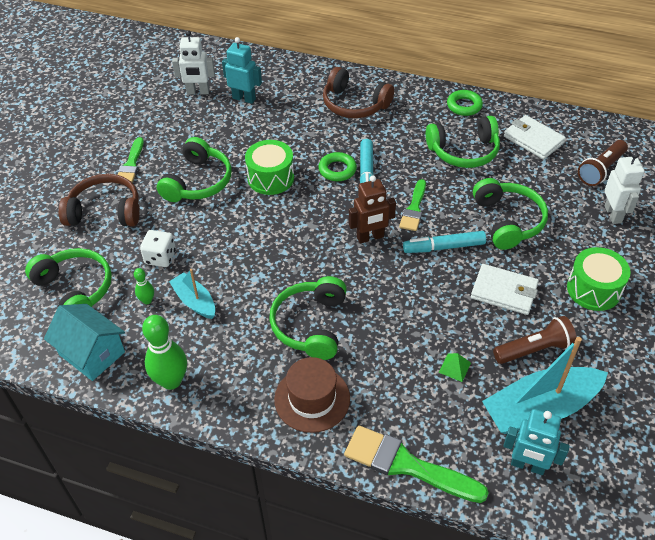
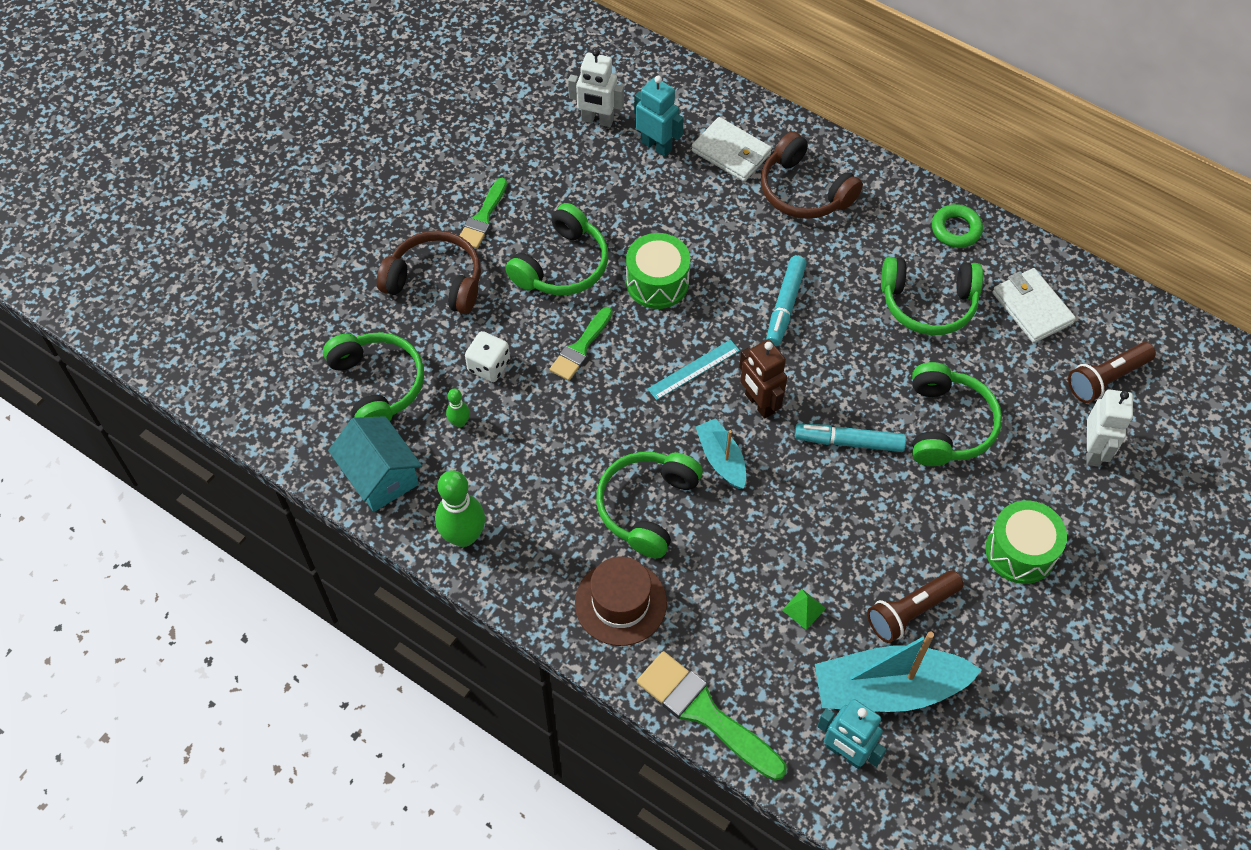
camera: 15 degrees right, 10 degrees up
(195, 301) = (516, 438): turquoise boat -> turquoise boat (721, 459)
(315, 226) = (693, 369): none -> turquoise ruler
(337, 170) = (748, 291): green ring -> none
(370, 237) = (759, 403): brown robot -> brown robot turned 60 degrees clockwise
(414, 209) = (830, 375): green brush -> green brush (581, 347)
(504, 292) = (903, 525): white wallet -> white wallet (731, 152)
(534, 349) = (911, 612): brown flashlight -> brown flashlight turned 150 degrees clockwise

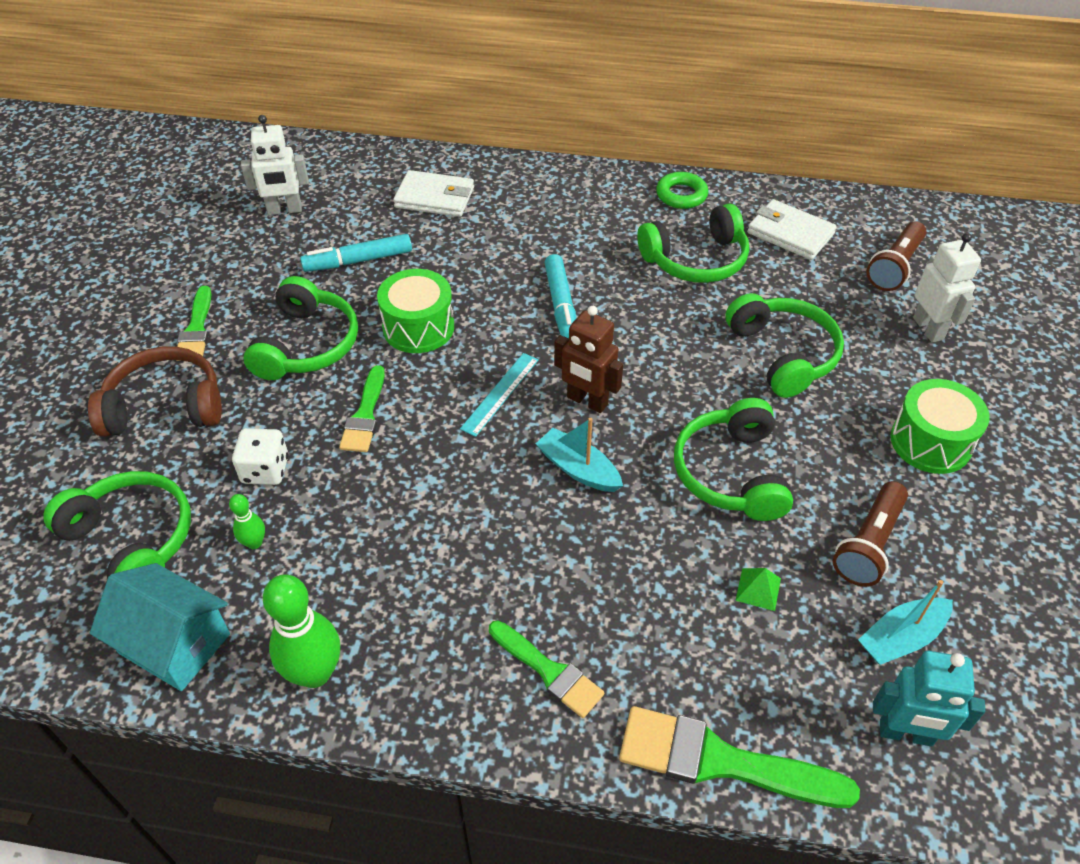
camera: 25 degrees left, 10 degrees down
(620, 603) = (549, 671): brown hat -> green brush
(647, 507) = (523, 550): green headphones -> green headphones (731, 473)
(656, 146) = (356, 213): turquoise robot -> none
(804, 191) = (523, 207): brown headphones -> none
(849, 442) = (699, 404): turquoise marker -> turquoise marker (358, 261)
(888, 689) = (901, 638): turquoise boat -> turquoise boat, size x0.55

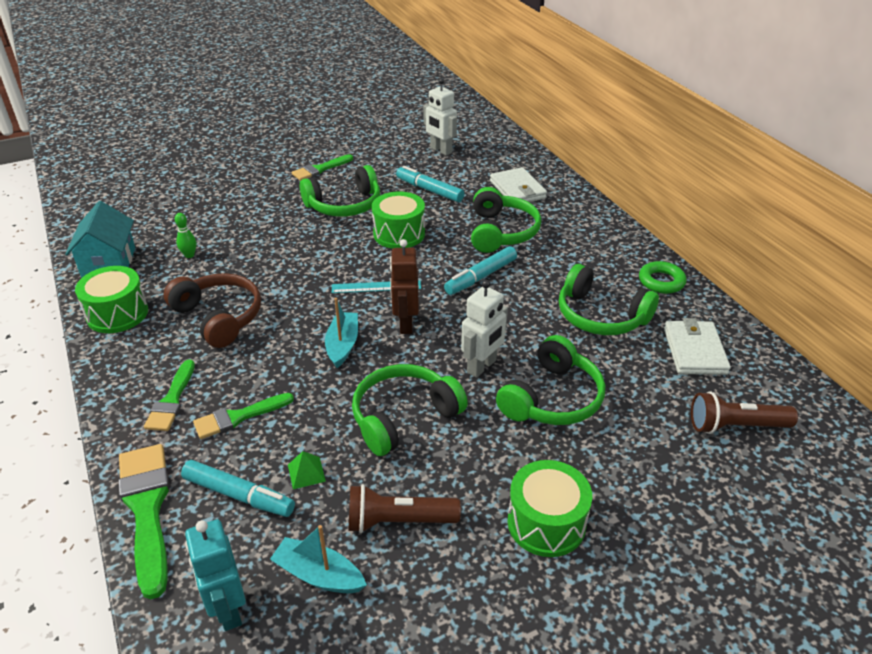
camera: 55 degrees right, 10 degrees down
(132, 539) = (164, 220): green headphones -> green headphones (501, 232)
(165, 406) = (258, 187): brown headphones -> brown headphones (219, 317)
(265, 470) = (241, 235): white dice -> none
(315, 673) = (117, 314): green bowling pin -> green drum
(365, 415) = (311, 247): green brush -> green brush (238, 417)
(753, 663) = (239, 495): none -> turquoise marker
(928, 328) = (684, 475): white robot -> white robot (482, 366)

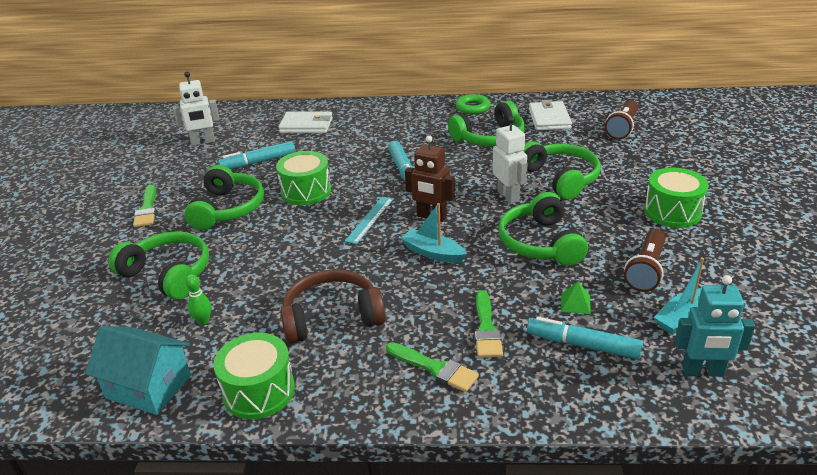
camera: 60 degrees left, 5 degrees down
(147, 509) = (573, 405): green brush -> none
(239, 495) = (583, 345): turquoise marker -> turquoise marker turned 120 degrees counterclockwise
(501, 232) = (355, 147): green headphones -> green headphones (168, 274)
(694, 351) = (549, 119): white wallet -> white wallet turned 60 degrees clockwise

